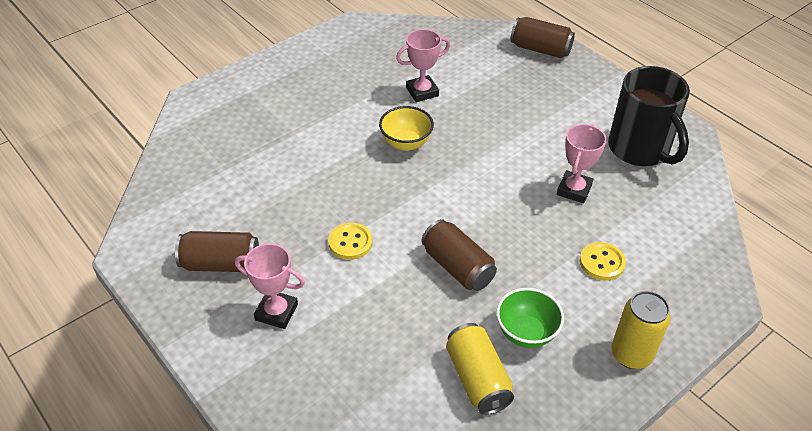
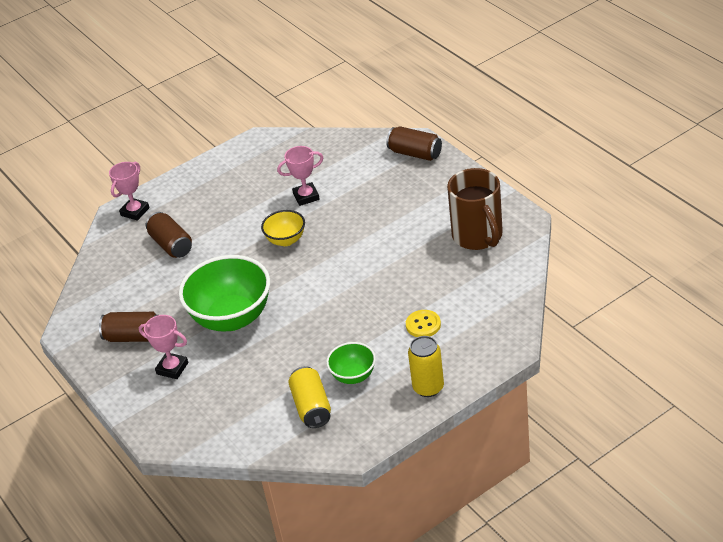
camera: 10 degrees right, 5 degrees down
(350, 242) = (232, 318): yellow button -> green bowl
(457, 267) = (311, 332): brown can -> brown can (171, 245)
(574, 190) = (415, 271): pink trophy -> pink trophy (135, 211)
(640, 149) = (478, 236): black mug -> brown mug

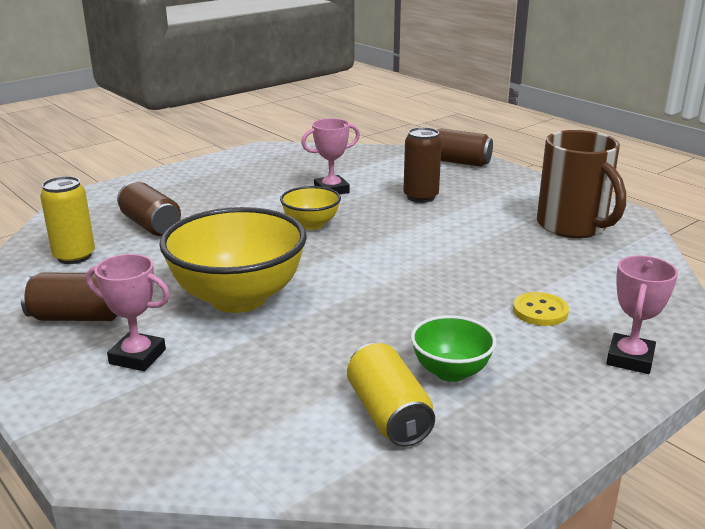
camera: 10 degrees left, 15 degrees down
(135, 211) = (105, 197): pink trophy -> pink trophy (630, 359)
(232, 318) = (238, 298): green bowl -> yellow bowl
(373, 203) = (420, 197): none -> brown can
(428, 387) = (586, 389): yellow can -> yellow can (74, 256)

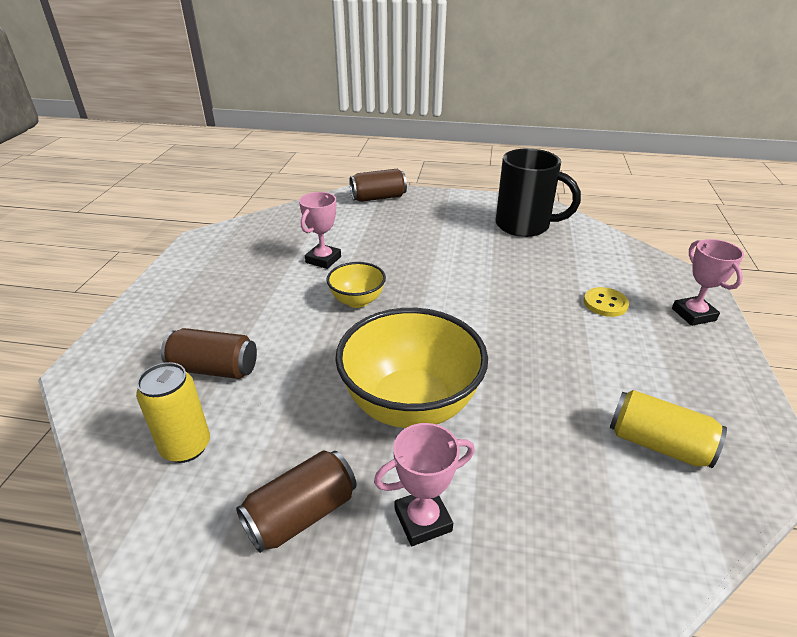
camera: 40 degrees left, 10 degrees up
(420, 197) = (398, 239): brown can -> none
(451, 372) = (635, 383): green bowl -> none
(573, 226) = (524, 226): brown mug -> black mug

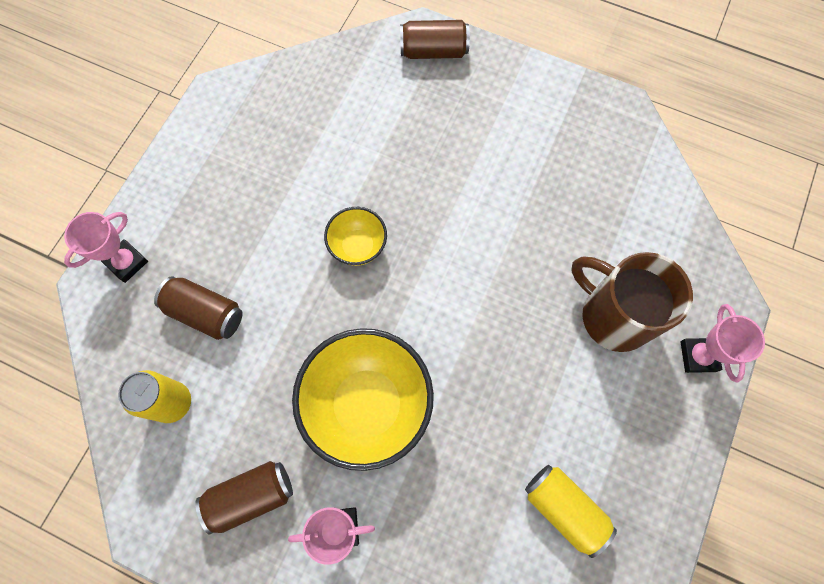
camera: 15 degrees right, 35 degrees up
(323, 259) = (339, 166): pink trophy -> pink trophy (127, 262)
(524, 226) = (589, 153): black mug -> none
(605, 303) = (613, 315): yellow button -> brown mug

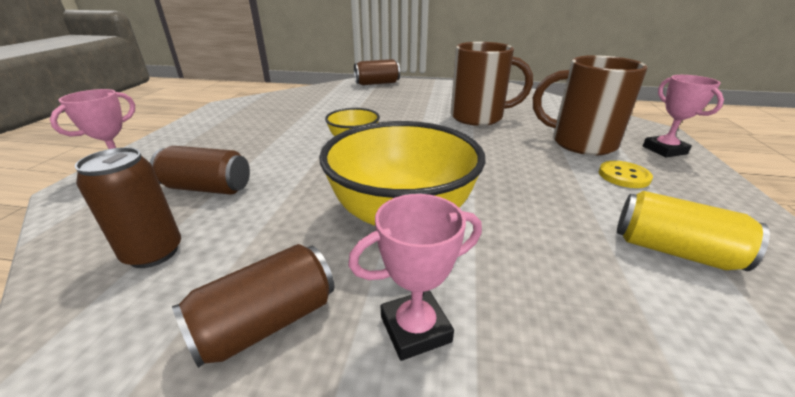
camera: 15 degrees left, 40 degrees down
(173, 402) = (153, 253): yellow can -> brown can
(529, 214) = (478, 117): none -> brown mug
(609, 395) = (623, 176): none -> yellow button

